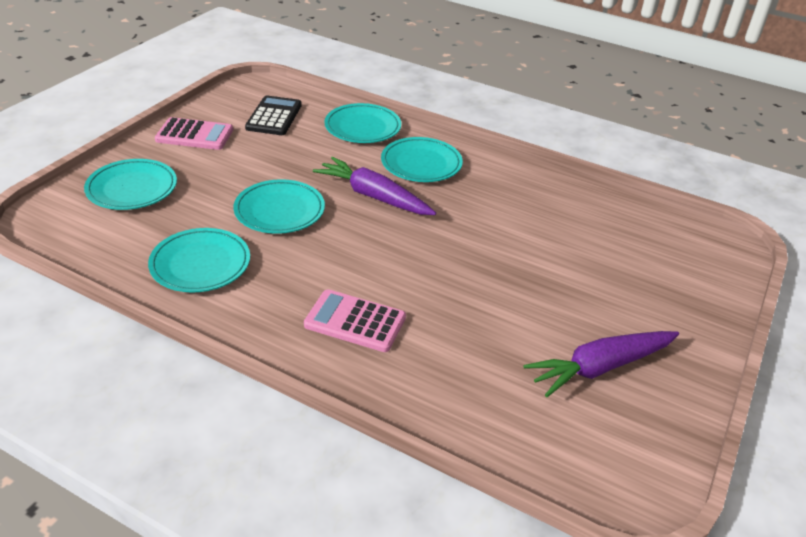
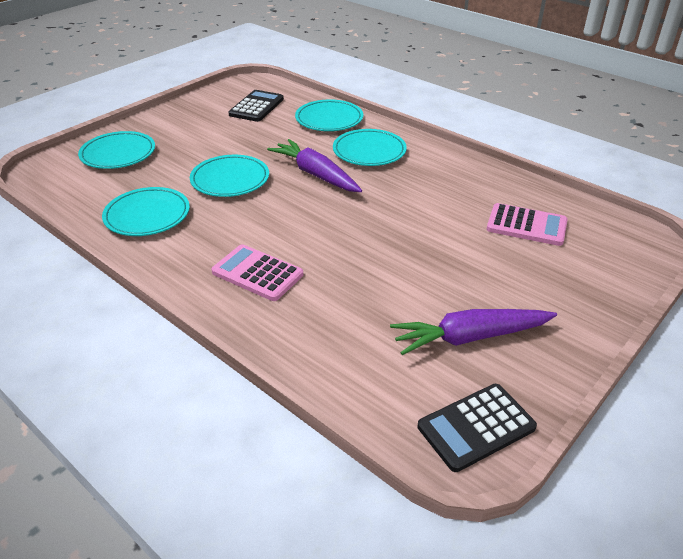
camera: 15 degrees right, 0 degrees up
(194, 135) = (185, 117): pink calculator -> pink calculator (526, 225)
(639, 463) = (476, 427): none -> black calculator

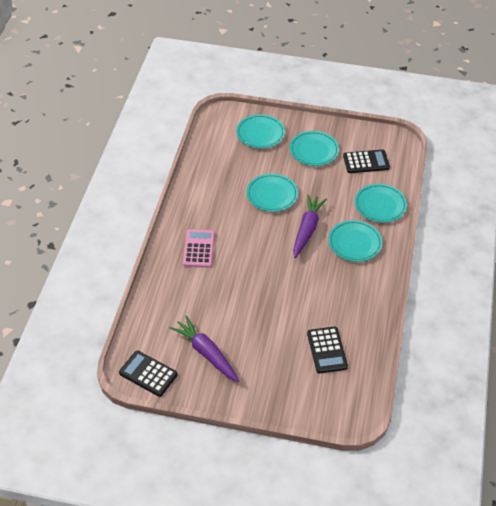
camera: 60 degrees right, 10 degrees up
(147, 215) = (214, 180): turquoise plate -> turquoise plate (314, 150)
(526, 225) = (327, 350): pink calculator -> black calculator

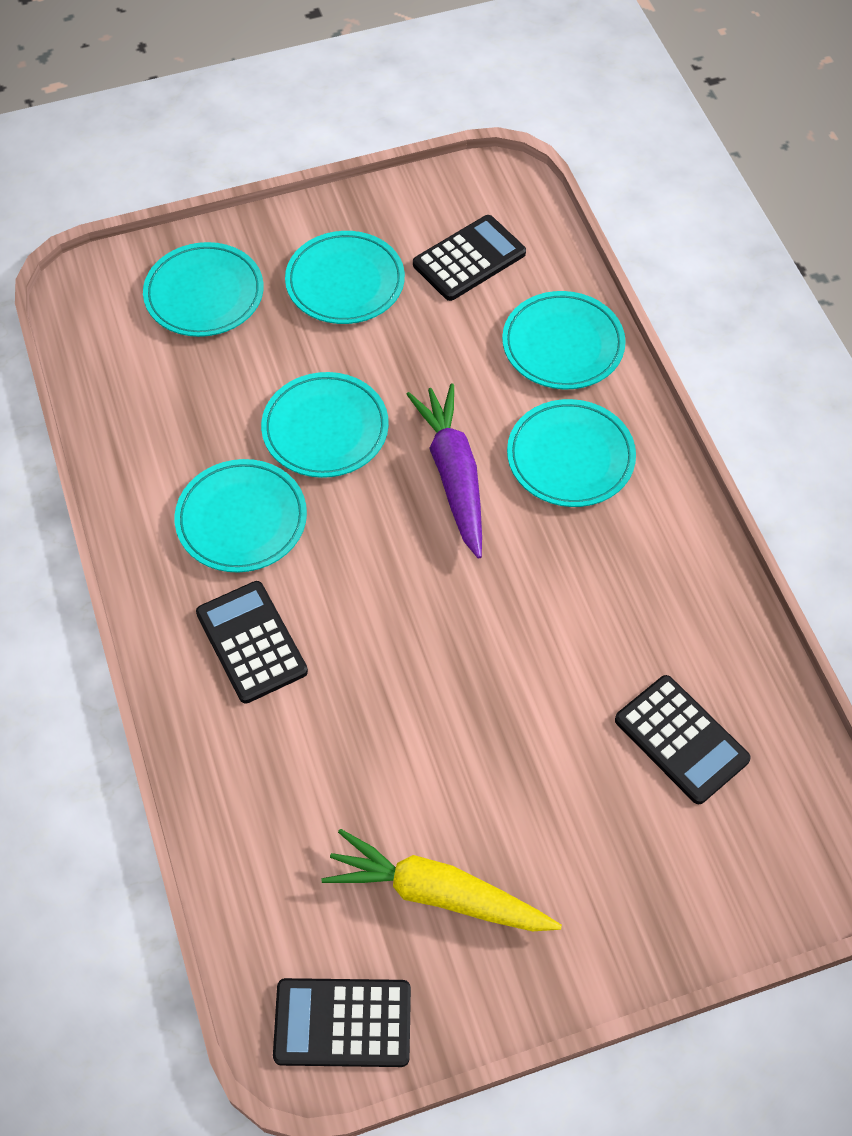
camera: 30 degrees left, 10 degrees up
(199, 249) = (251, 642): pink calculator -> black calculator
(206, 353) = (437, 893): purple carrot -> yellow carrot
(222, 210) = (241, 520): none -> turquoise plate

